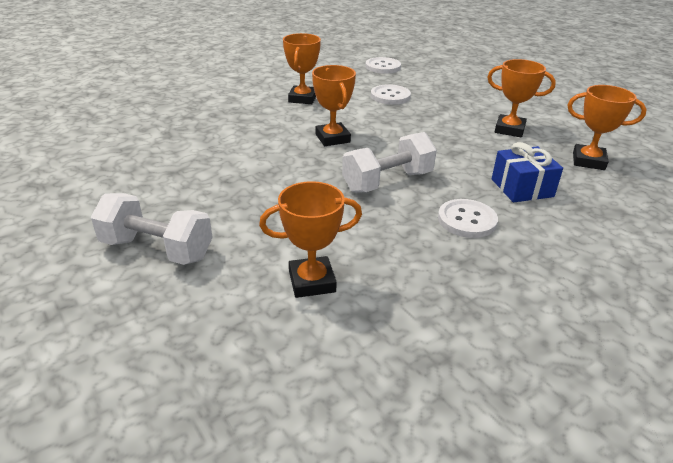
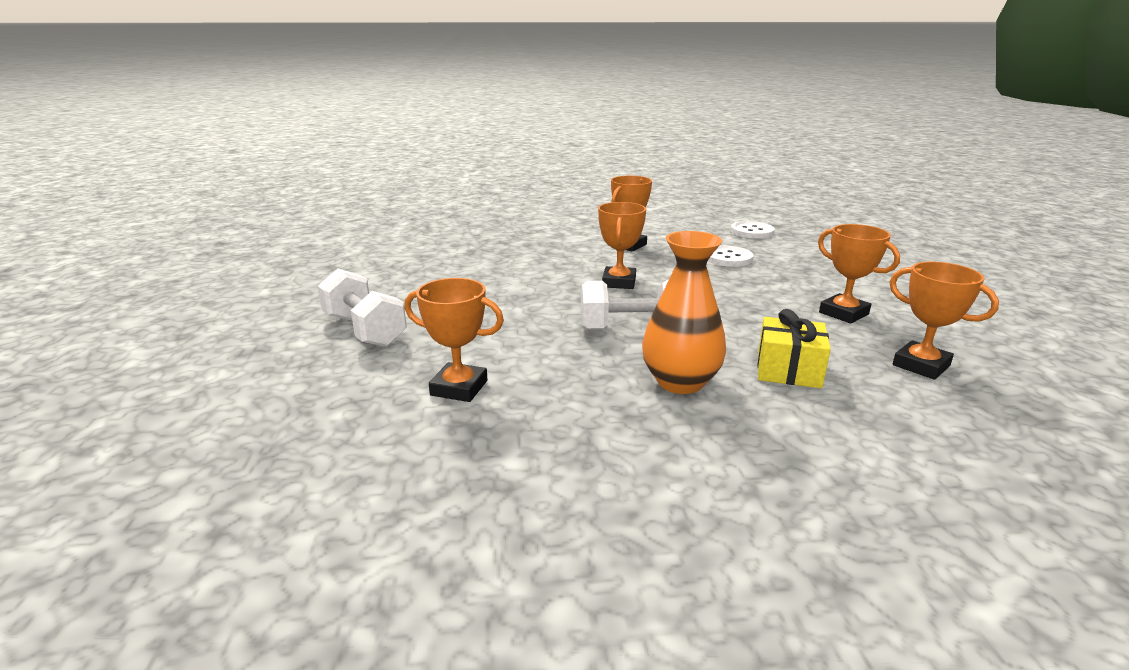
camera: 30 degrees right, 10 degrees down
(467, 220) = (680, 382): white button -> orange vase
(522, 188) = (788, 370): blue gift -> yellow gift

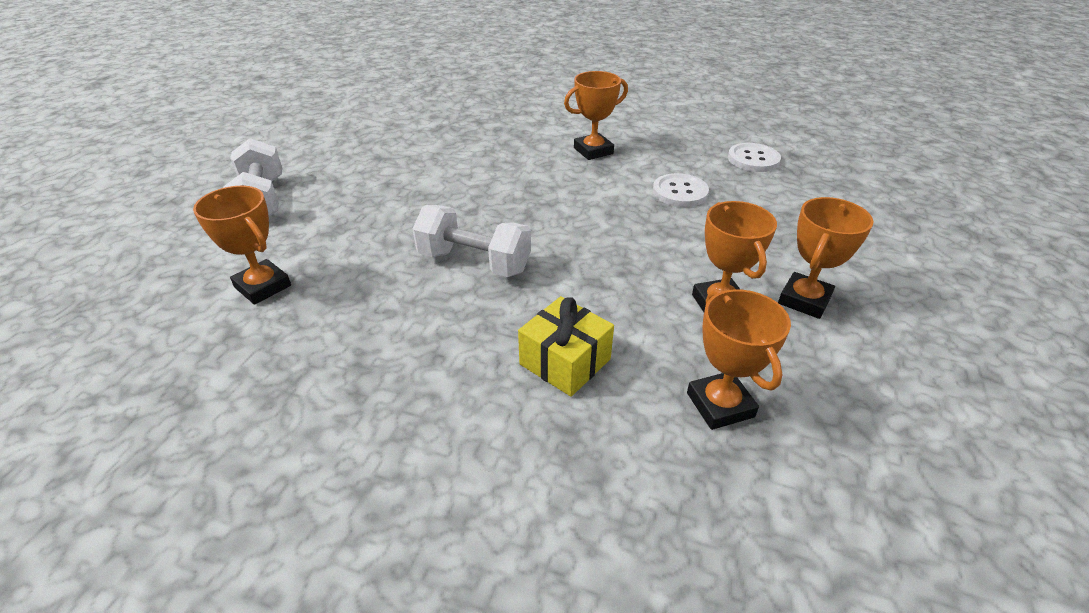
camera: 25 degrees right, 15 degrees up
(619, 282) = (528, 199): orange trophy -> orange trophy (804, 300)
(680, 382) = (444, 341): orange vase -> none

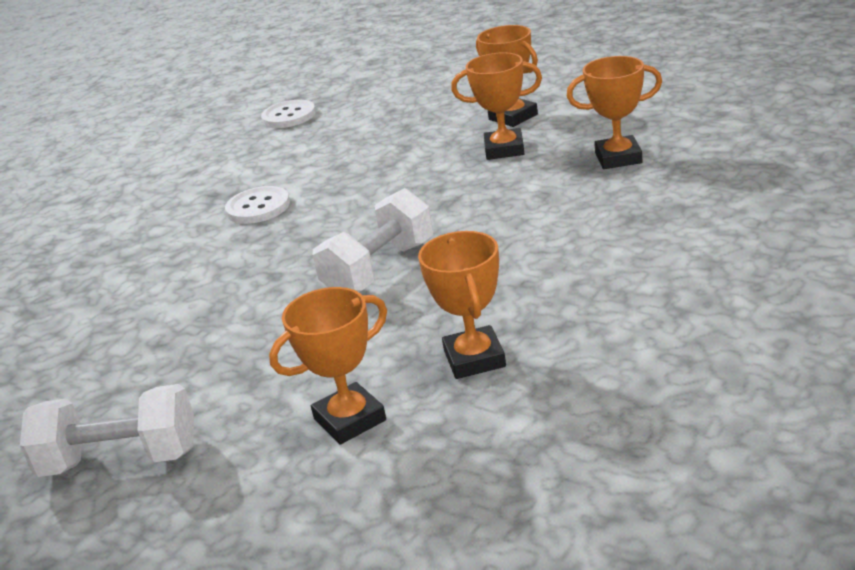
camera: 70 degrees left, 10 degrees down
(565, 362) = (552, 219): yellow gift -> none
(593, 151) = (198, 198): orange trophy -> orange trophy (474, 359)
(680, 192) = (322, 155): white button -> white button (258, 207)

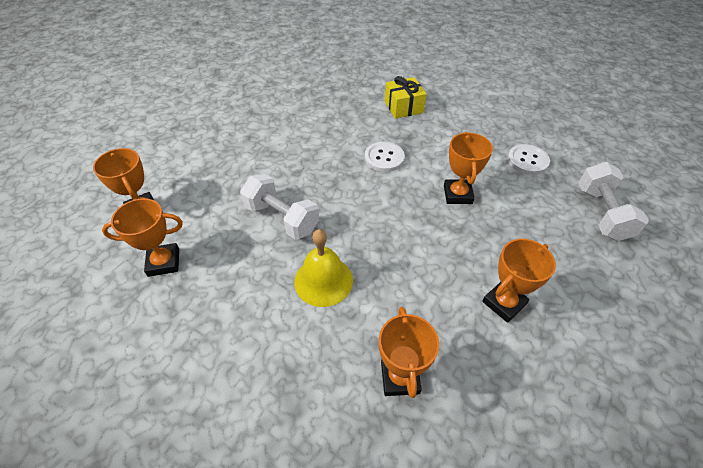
camera: 85 degrees right, 20 degrees up
(121, 460) = (164, 138): white dumbbell -> white dumbbell (601, 213)
(134, 206) = (403, 107): none -> yellow gift
(496, 218) = (323, 281): none -> yellow bell
(504, 149) = (438, 292): orange trophy -> orange trophy (457, 194)

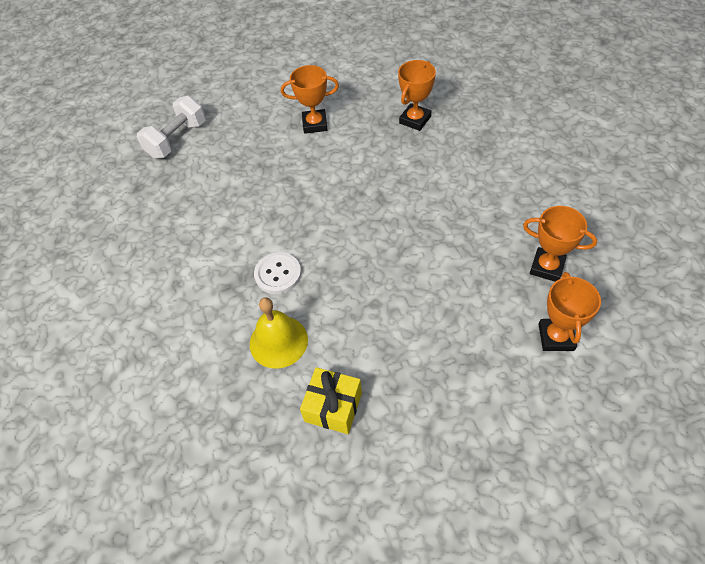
camera: 140 degrees left, 5 degrees up
(282, 218) = (422, 258): white dumbbell -> none
(323, 281) = (422, 191): yellow bell -> yellow bell (278, 341)
(403, 107) = (187, 333): yellow gift -> yellow gift (333, 407)
(457, 194) = (256, 204): orange trophy -> none
(527, 160) = (162, 203): white button -> none

